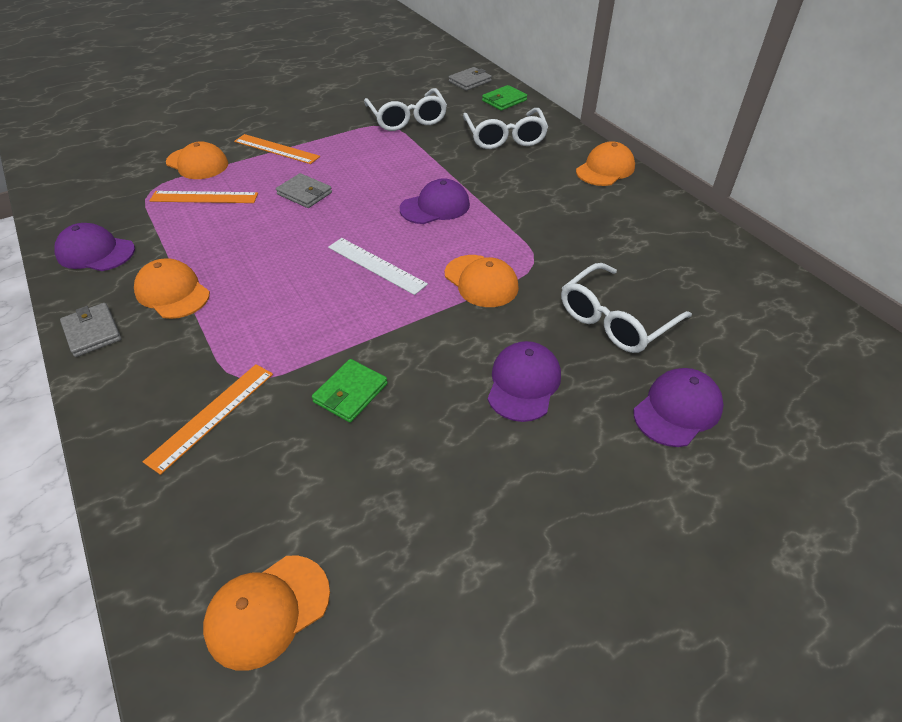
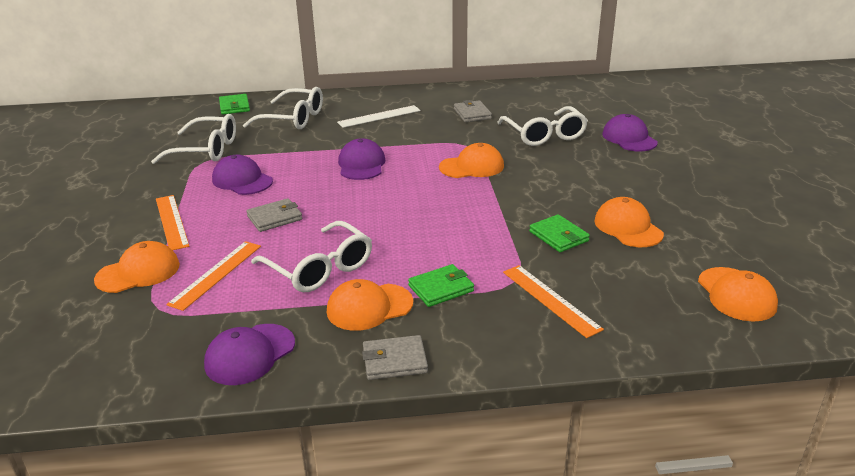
camera: 65 degrees left, 15 degrees down
(214, 328) = (441, 288): none -> green wallet
(228, 245) = (319, 268): none -> white glasses
(276, 149) = (171, 222): orange ruler -> orange ruler turned 75 degrees counterclockwise
(376, 265) = (417, 202): white ruler -> white ruler (379, 116)
(470, 81) = (180, 112): grey wallet -> grey wallet (472, 114)
(523, 383) = (584, 175): purple cap -> purple cap (242, 180)
(605, 169) = (380, 97): orange cap -> orange cap (628, 227)

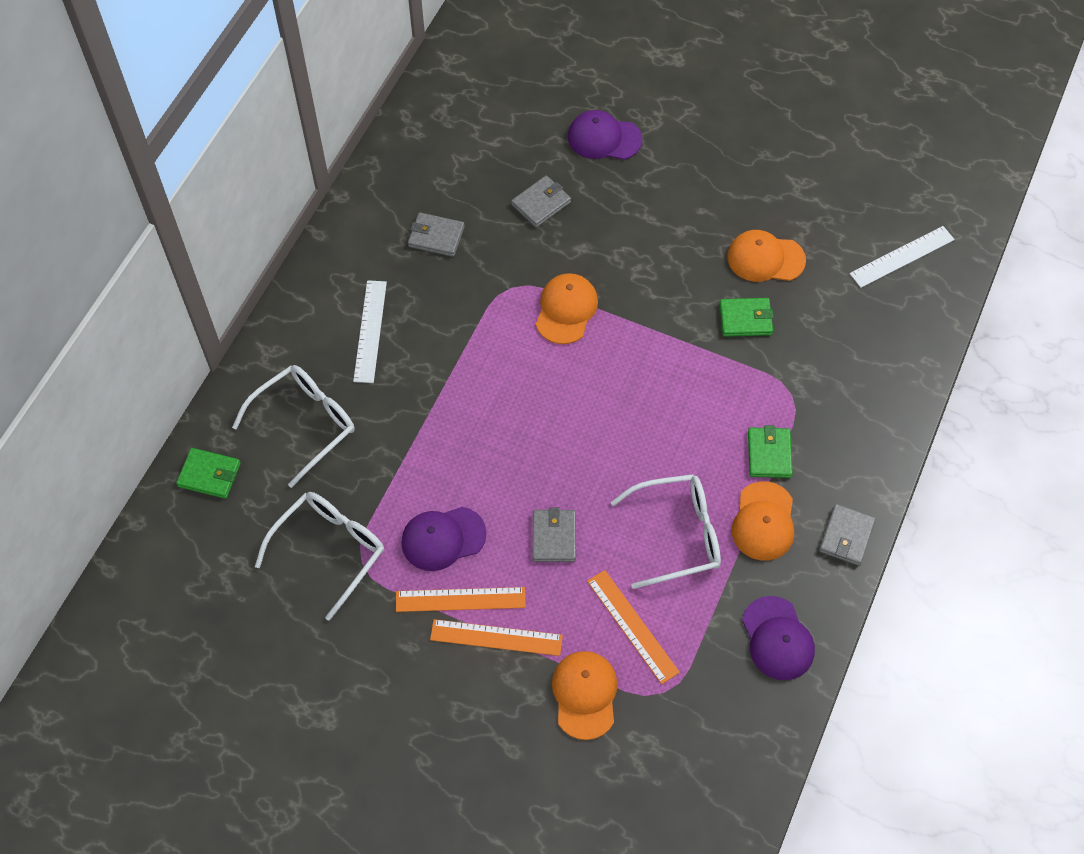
camera: 60 degrees left, 30 degrees up
(361, 164) = (487, 407): purple cap -> none
(544, 135) = (541, 203): white glasses -> grey wallet
(550, 300) = (833, 385): orange ruler -> orange ruler (460, 599)
(736, 294) = (902, 257): orange cap -> white ruler

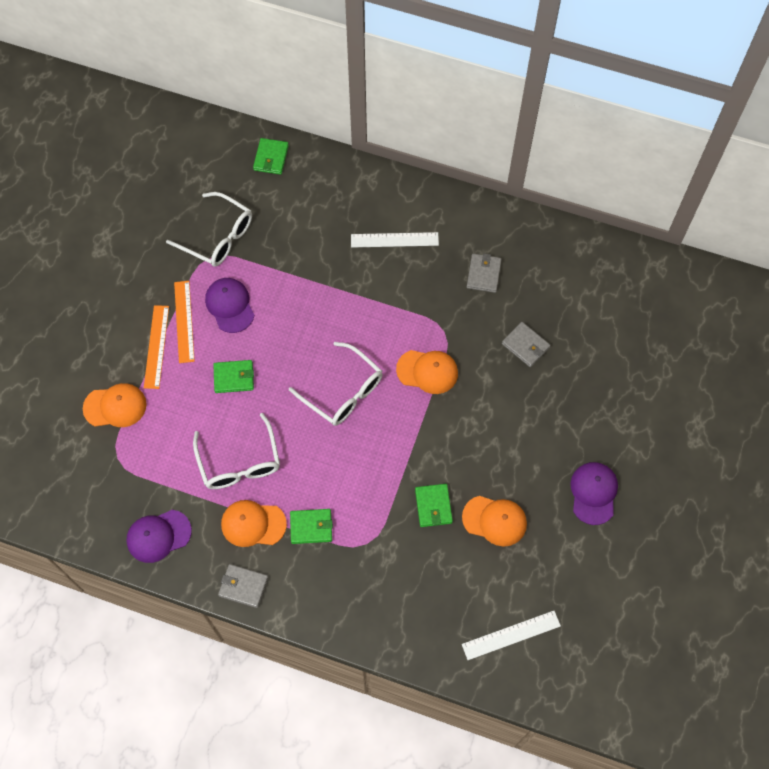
camera: 85 degrees right, 5 degrees up
(305, 424) = (314, 209): white glasses -> white glasses (343, 392)
(554, 537) = (234, 377): grey wallet -> green wallet
(604, 138) = (598, 388): purple cap -> purple cap (593, 493)
(632, 626) = (166, 435): orange ruler -> none
(765, 258) = (494, 520): orange cap -> orange cap turned 105 degrees clockwise
(902, 257) = (511, 635): white ruler -> white ruler turned 75 degrees counterclockwise

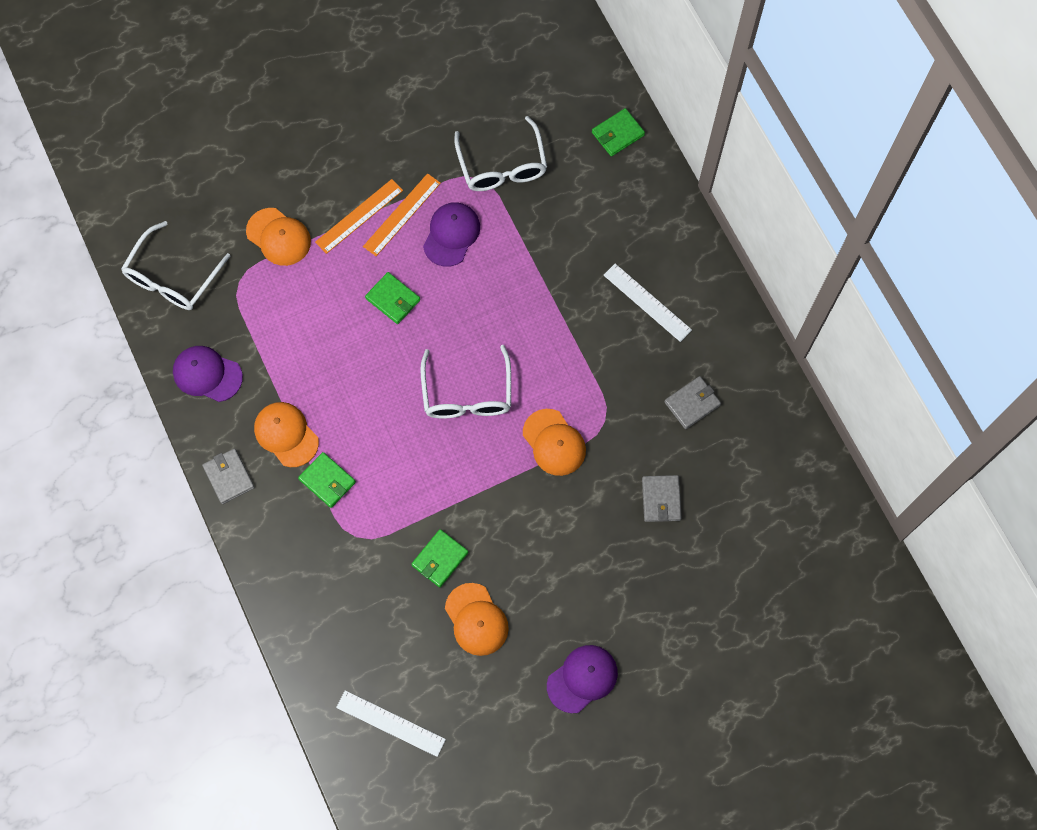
camera: 45 degrees right, 5 degrees up
(239, 462) = (326, 374): white glasses -> white glasses (172, 277)

